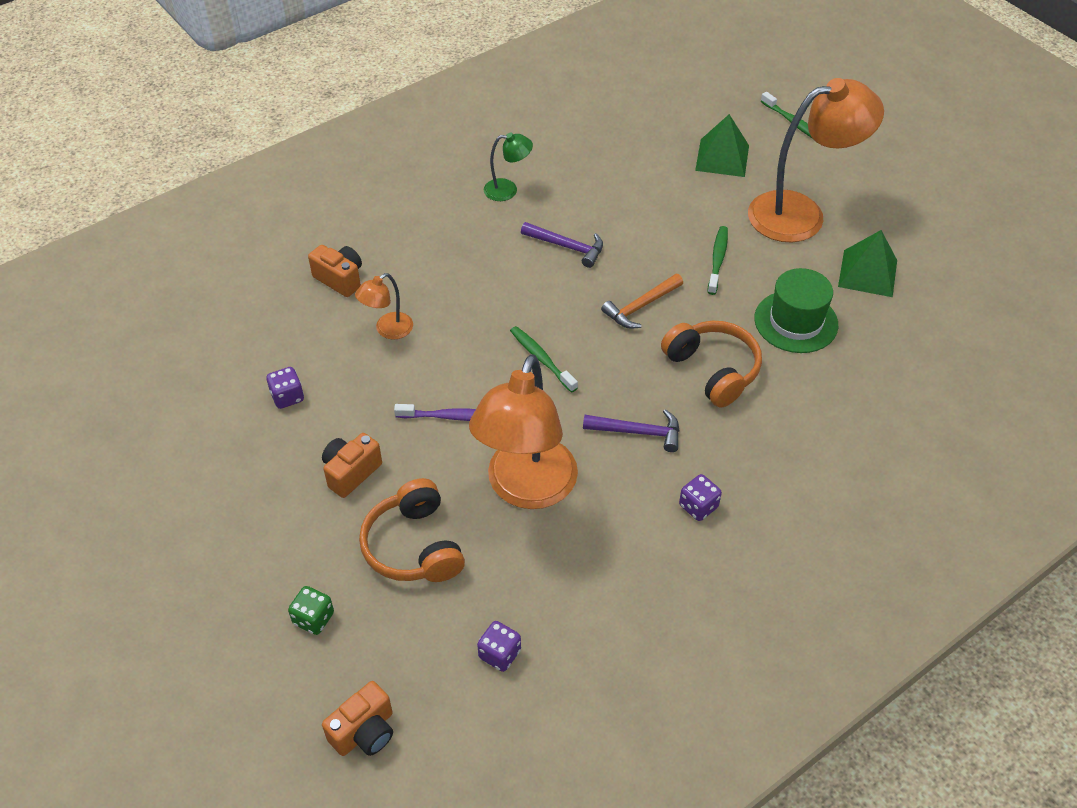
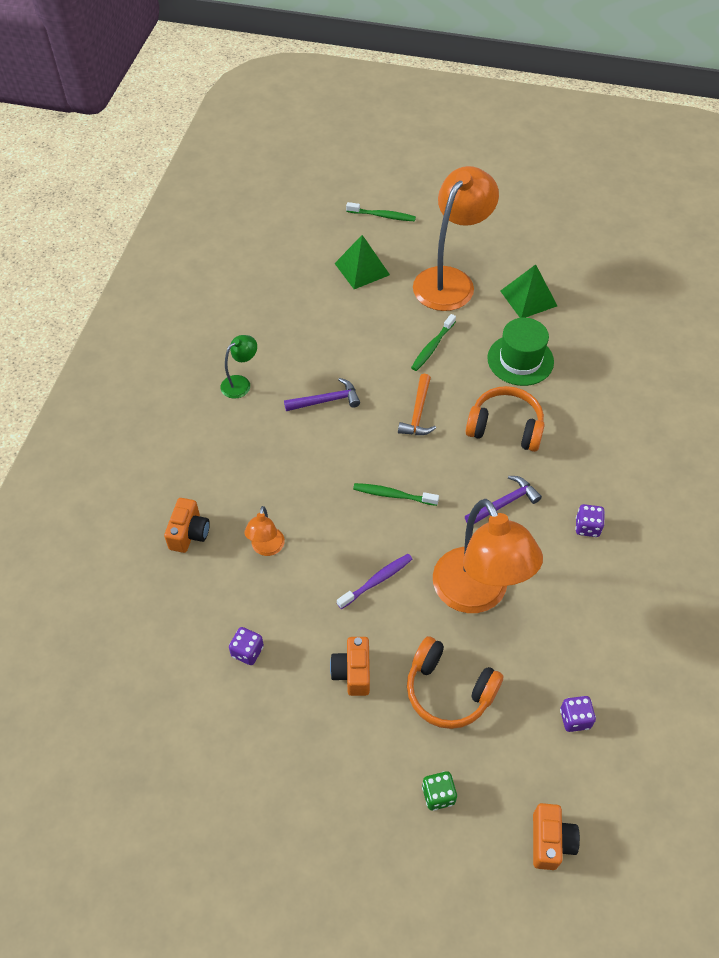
camera: 40 degrees left, 5 degrees up
(340, 279) = (189, 533): orange camera -> orange camera turned 105 degrees clockwise
(717, 260) = (432, 347): green toothbrush -> green toothbrush turned 120 degrees counterclockwise

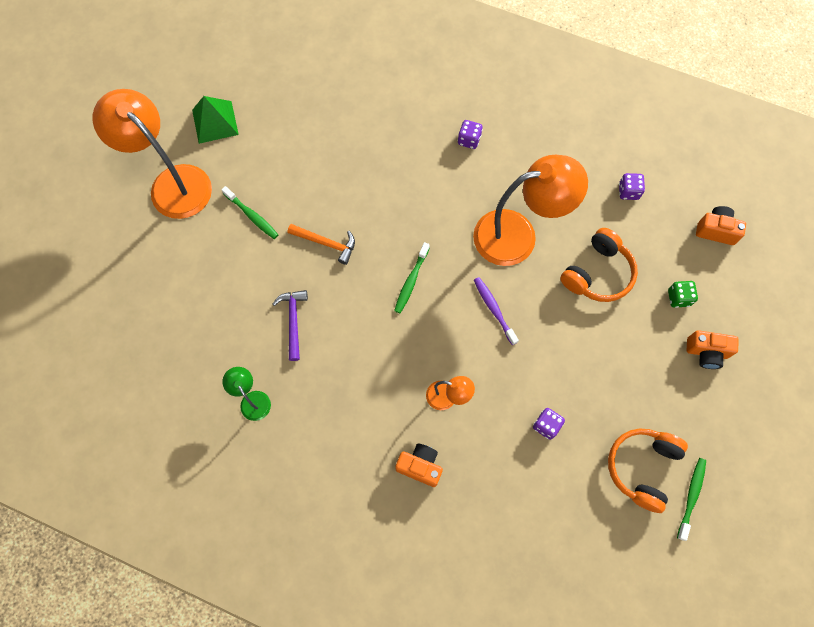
camera: 80 degrees left, 15 degrees up
(352, 672) = (574, 343): orange camera -> orange camera (706, 352)
(362, 269) = (131, 261): green pyramid -> none
(382, 216) = (62, 228): green toothbrush -> green toothbrush (691, 496)
(504, 503) = (435, 195): purple hammer -> none
(505, 427) = (358, 176): orange headphones -> orange headphones (642, 468)
(520, 360) = (286, 146): green hat -> none

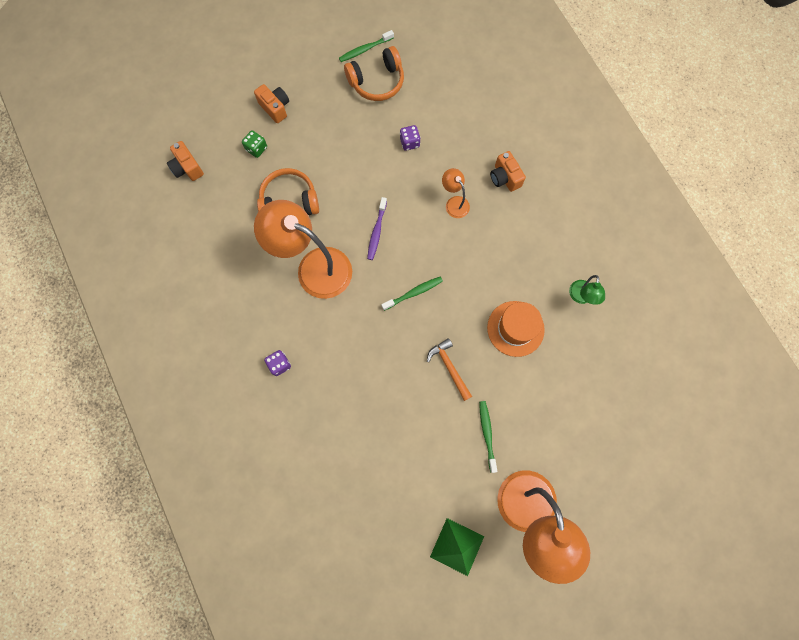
camera: 140 degrees left, 5 degrees up
(293, 321) = (515, 328): purple hammer -> orange hat
(628, 191) = (212, 236): purple dice -> none

